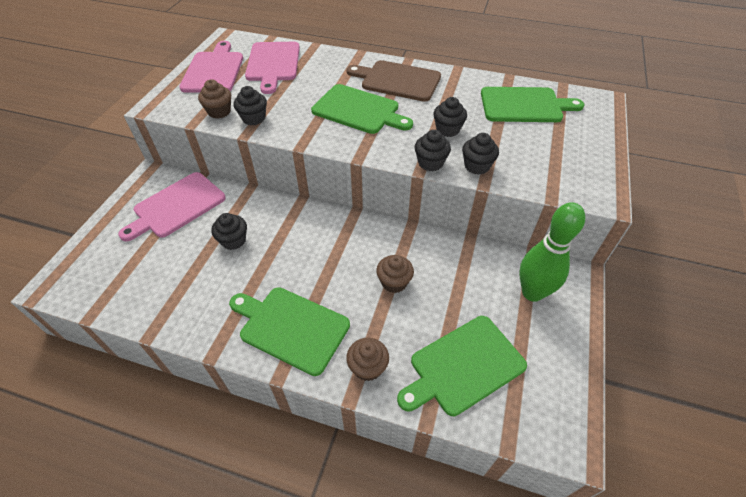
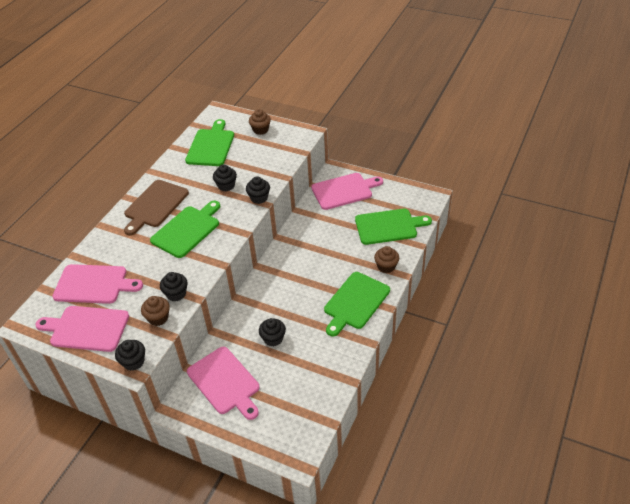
camera: 80 degrees left, 5 degrees down
(394, 282) = (327, 250): brown cupcake -> brown cupcake (260, 130)
(463, 366) = (388, 226): green cutting board -> green cutting board turned 75 degrees counterclockwise
(477, 166) = (267, 177): black cupcake -> black cupcake (133, 362)
(532, 292) = (344, 191): green bowling pin -> pink cutting board

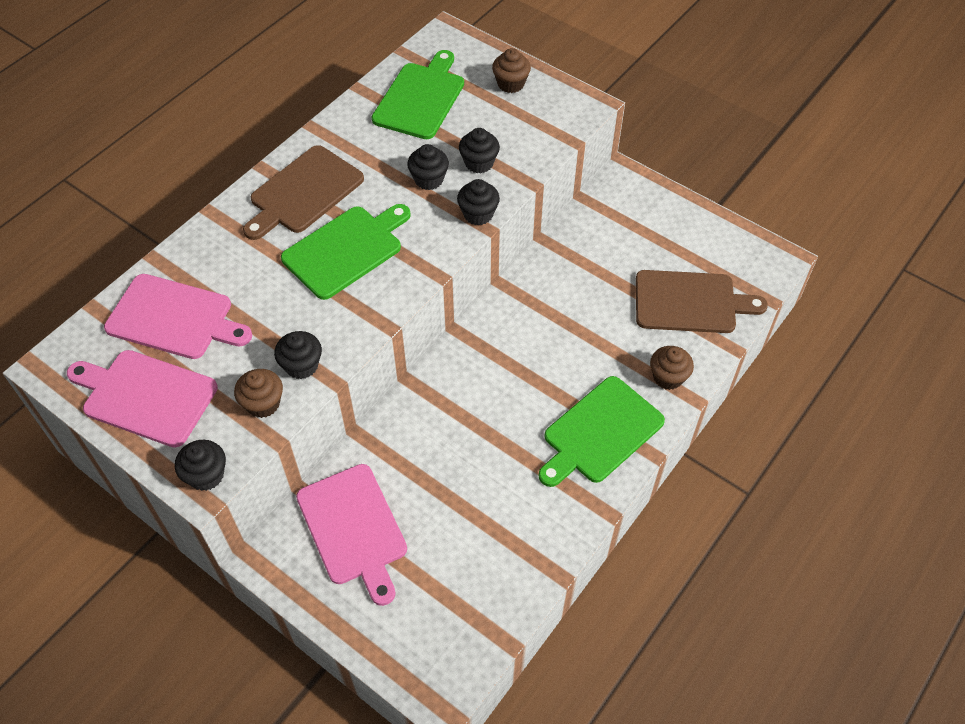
camera: 10 degrees right, 10 degrees up
(273, 339) = (449, 468): black cupcake -> black cupcake (479, 163)
(344, 191) = (630, 219): pink cutting board -> none
(388, 226) = (690, 302): green cutting board -> brown cutting board

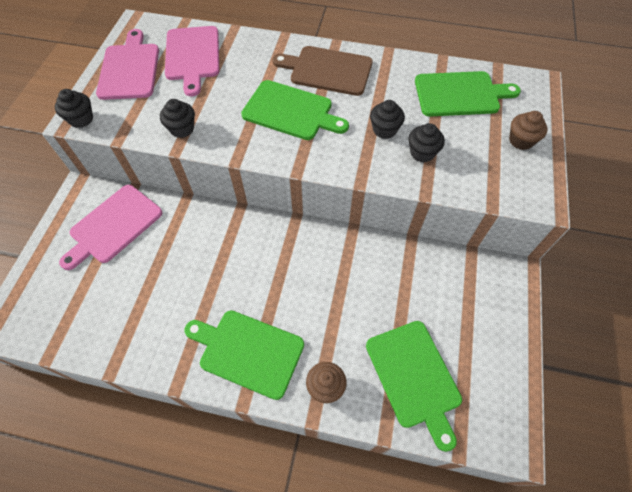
camera: 65 degrees right, 5 degrees up
(263, 403) = (144, 122): brown cupcake -> none
(478, 214) = (370, 172): black cupcake -> none
(690, 302) = (414, 377): brown cutting board -> green cutting board

